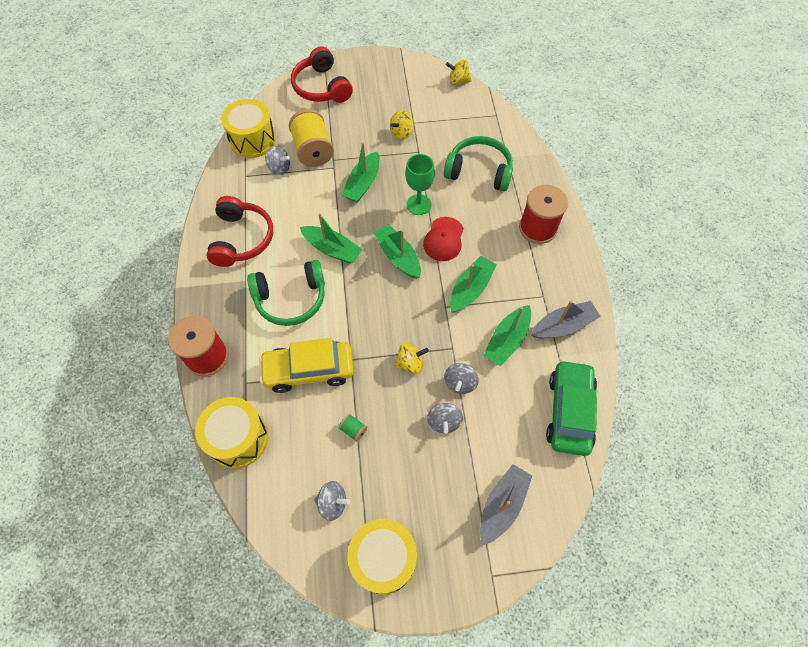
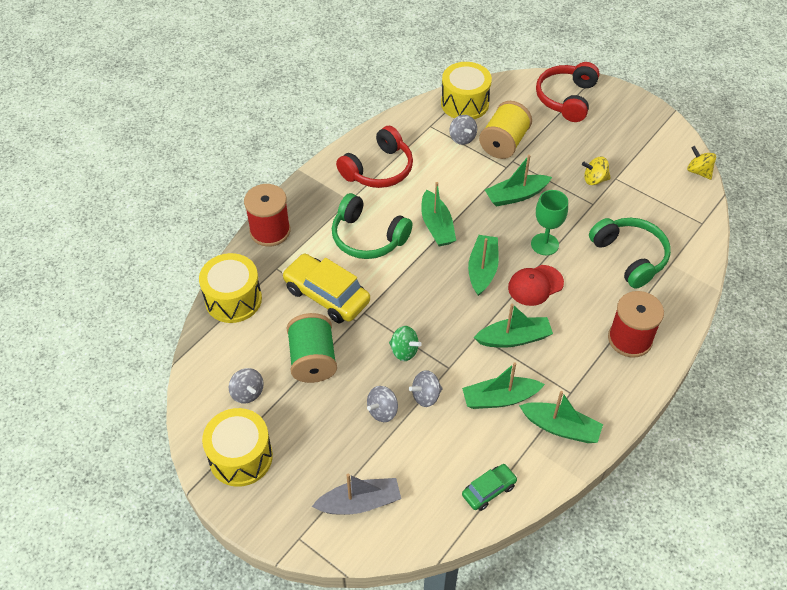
camera: 45 degrees right, 10 degrees down
(353, 430) = (313, 360): green spool -> green spool, size x2.42
(410, 363) = (404, 351): yellow spinning top -> green spinning top
(563, 326) = (561, 427): grey boat -> green boat
(569, 411) = (489, 490): green car -> green car, size x0.55

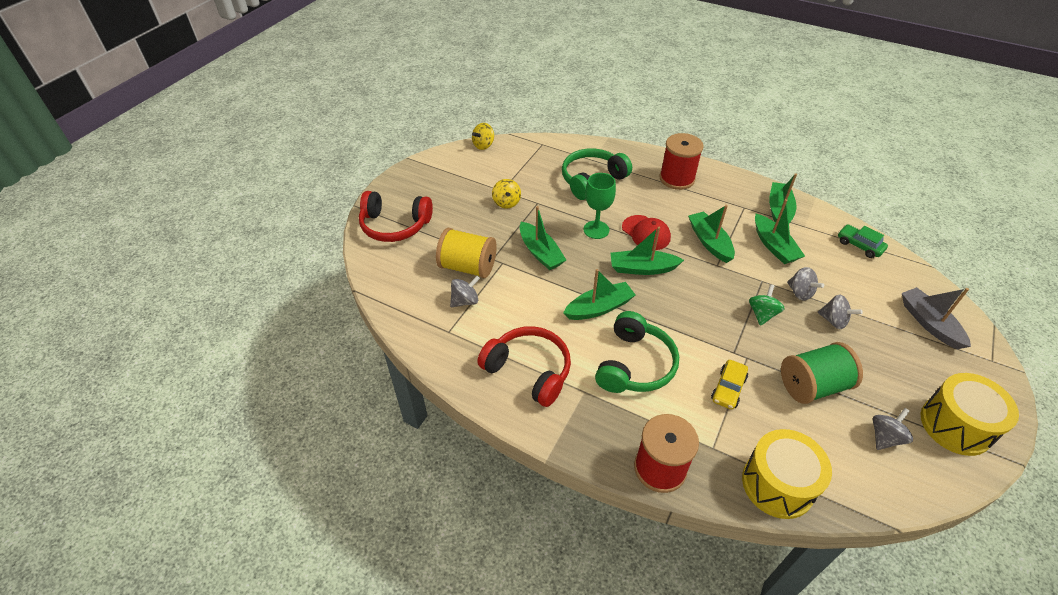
camera: 100 degrees left, 5 degrees down
(326, 295) = (728, 389): yellow car -> yellow car, size x0.55
(464, 103) = (407, 304): yellow drum -> none

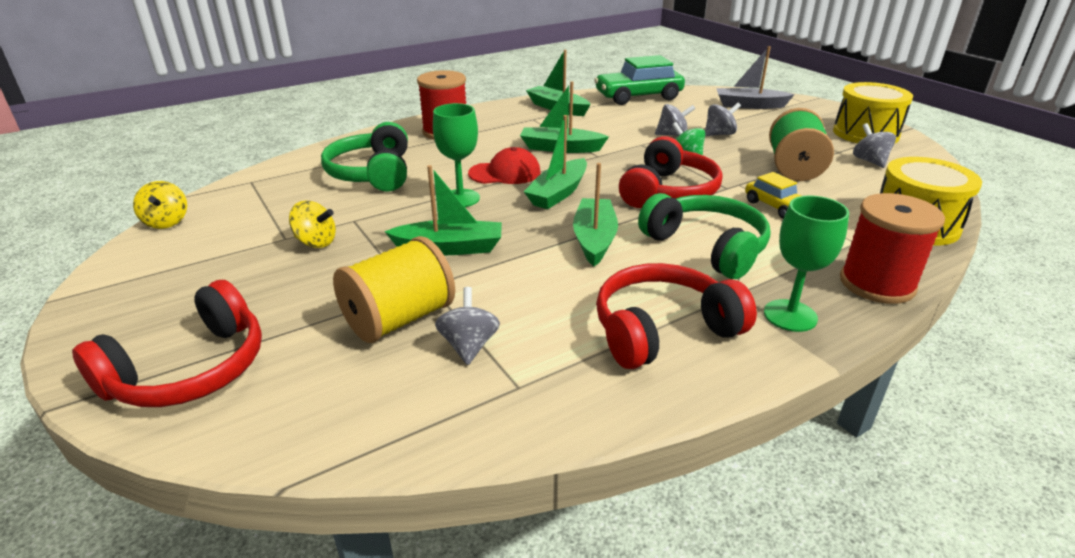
camera: 60 degrees left, 15 degrees down
(585, 426) = (790, 315): none -> green goblet
(695, 322) = (668, 192): none -> red headphones
(774, 246) = (601, 125): green boat -> none
(859, 245) = (638, 97): green car -> green car, size x1.83

